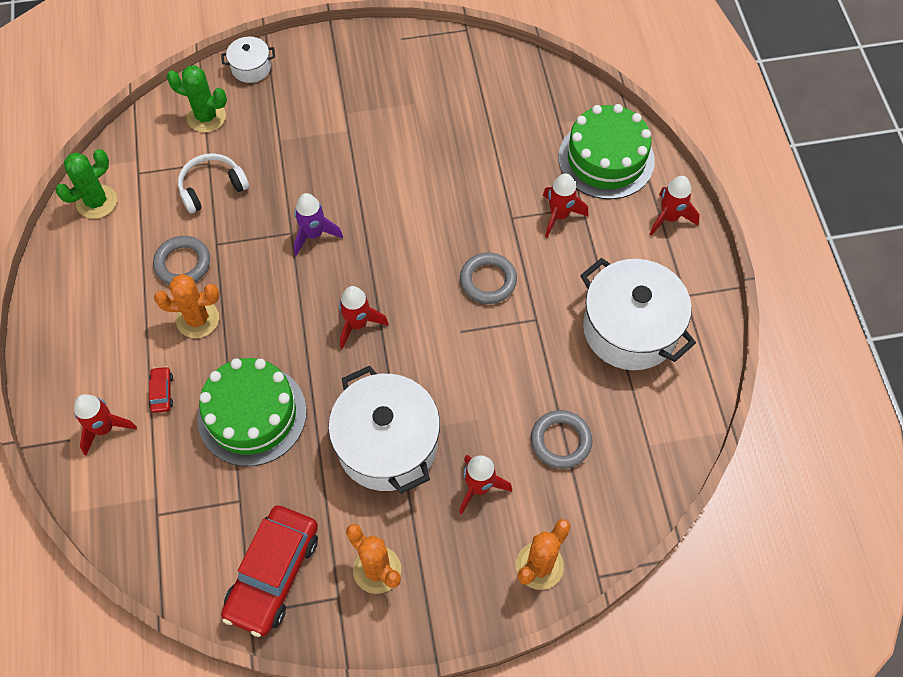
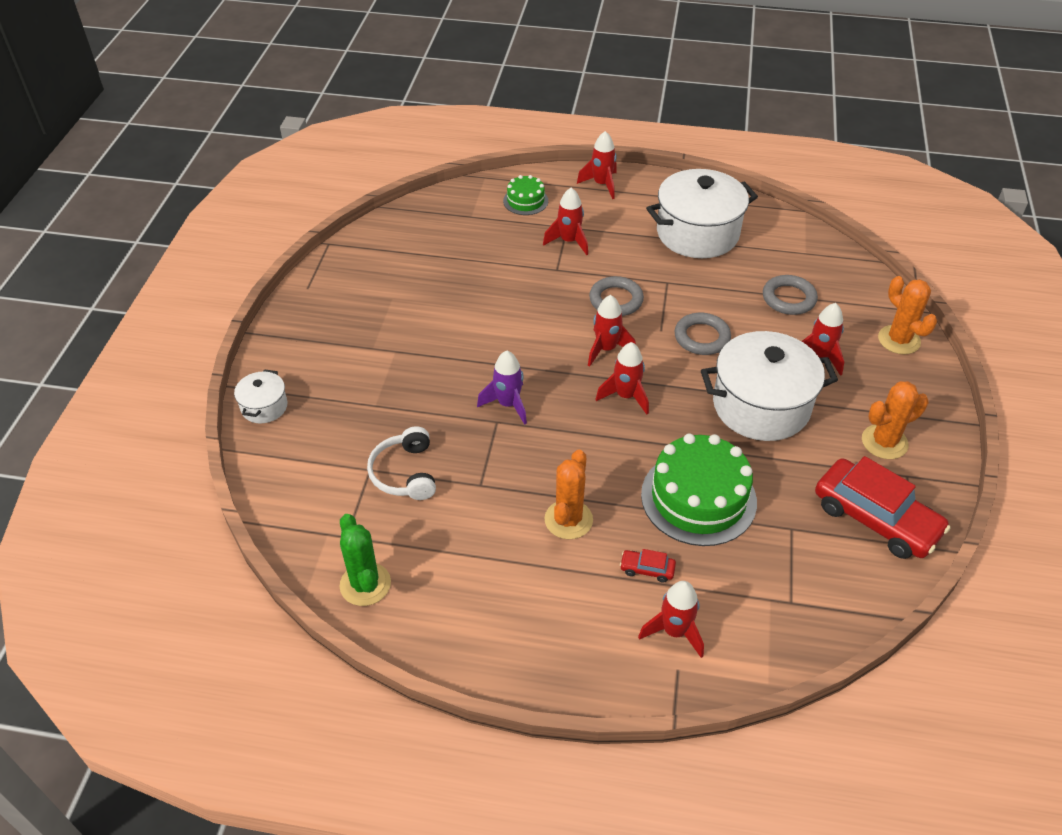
camera: 70 degrees left, 15 degrees down
(183, 263) = (491, 519): grey ring -> grey ring (702, 337)
(206, 117) = (306, 458): green cactus -> none
(414, 291) = (606, 349): none -> red rocket
(606, 159) = (525, 201): green cake -> green cake, size x0.52

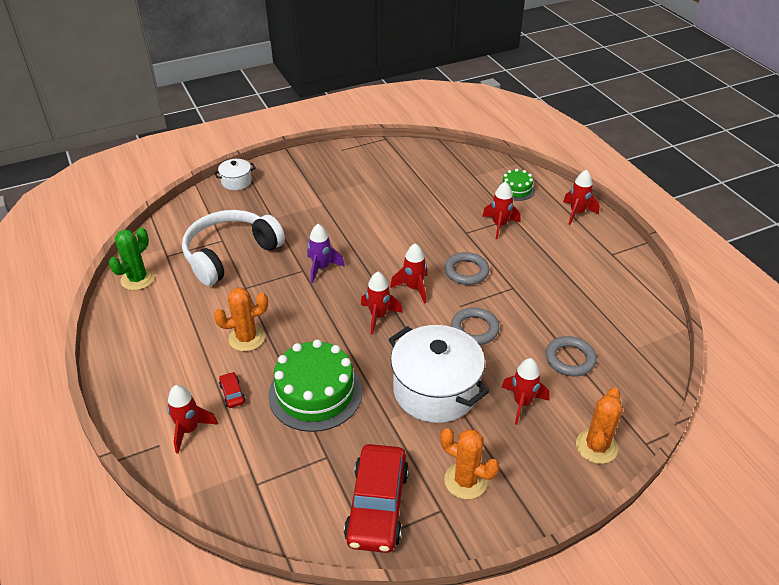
camera: 55 degrees right, 5 degrees down
(405, 473) = (230, 254): white headphones -> white headphones, size x1.77
(697, 233) = (584, 280): white pot -> none

